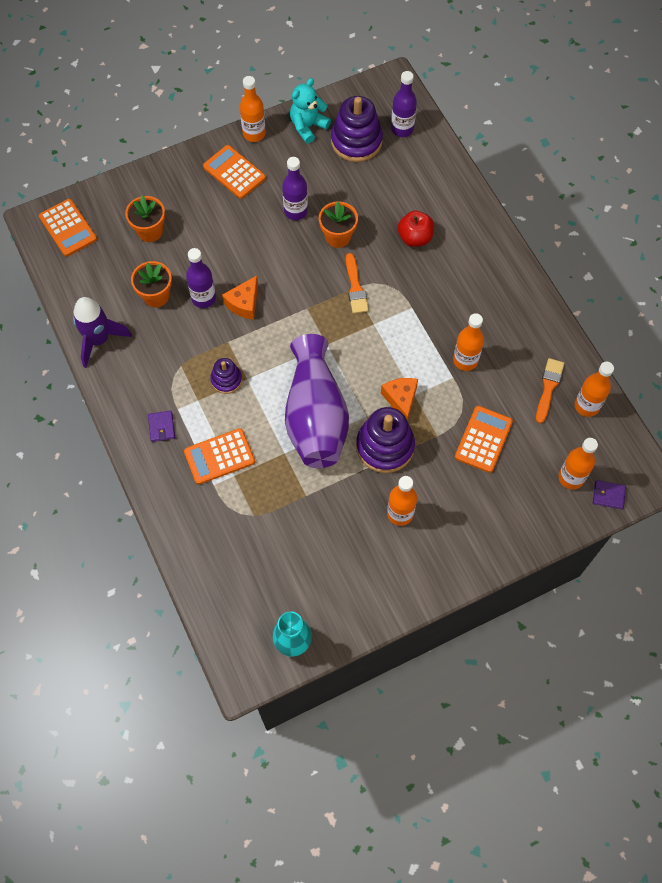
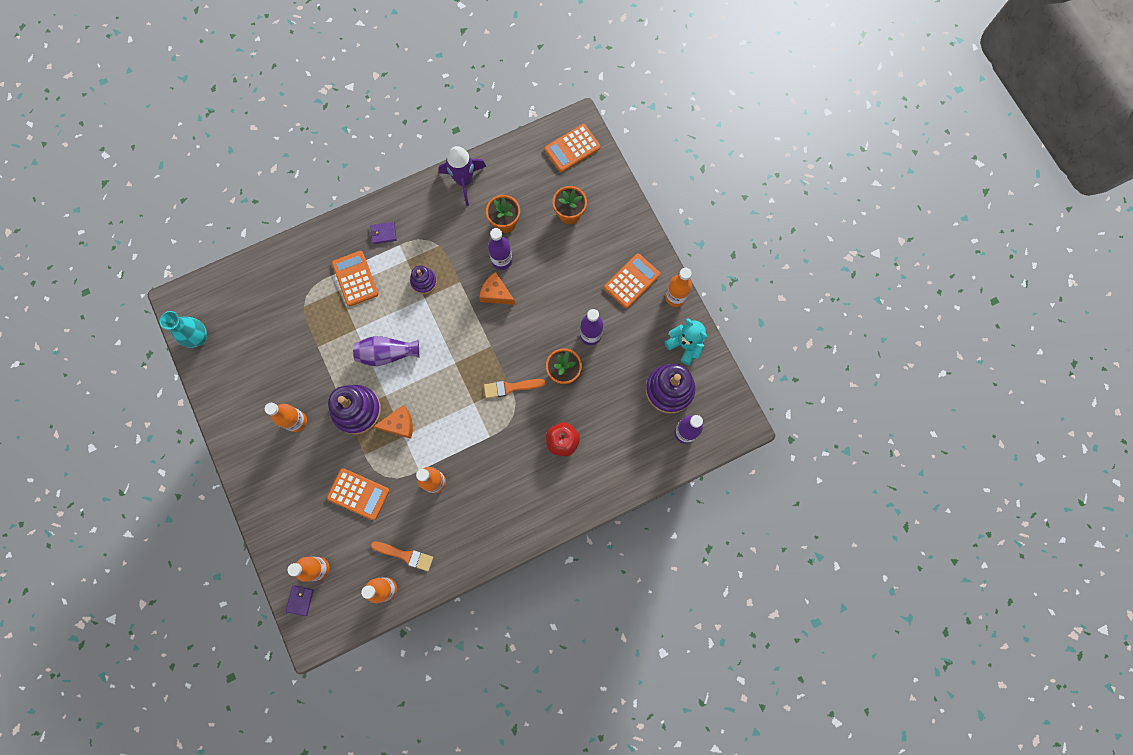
camera: 90 degrees right, 10 degrees up
(315, 416) = (387, 354): purple vase -> purple vase, size x0.57

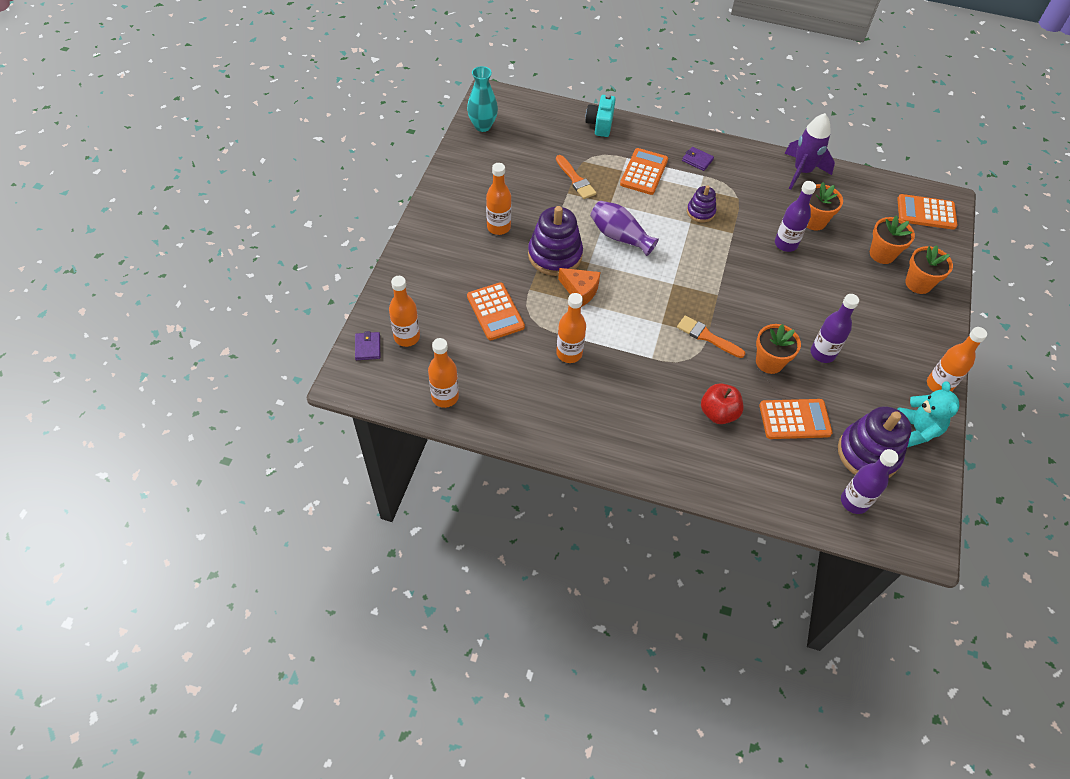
camera: 40 degrees right, 20 degrees down
(285, 259) = (600, 124): none -> turquoise camera
(300, 600) = (368, 347): purple wallet -> purple wallet turned 60 degrees counterclockwise
(405, 555) = (487, 386): orange brush -> orange brush (575, 179)
(496, 293) = (758, 262): orange cheese -> none
(609, 220) = (918, 283): none -> orange flower pot
(632, 281) = (902, 342): orange calculator -> orange calculator (794, 419)

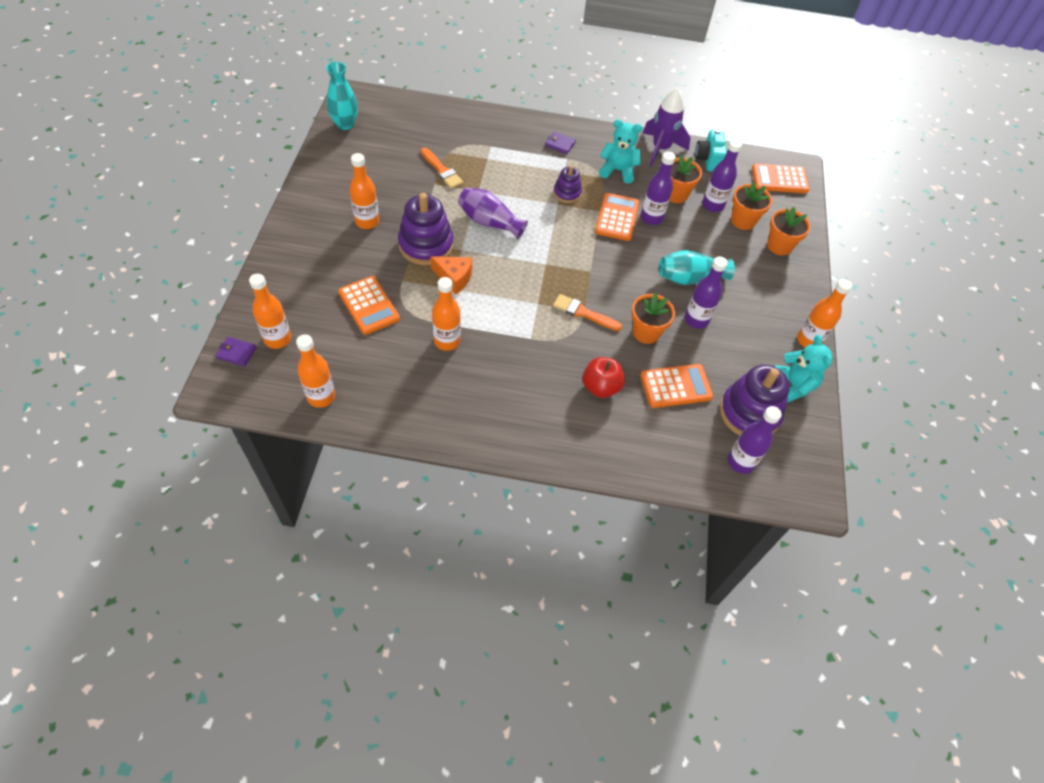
camera: 10 degrees left, 0 degrees up
(368, 347) = (236, 353): purple wallet -> purple wallet turned 60 degrees counterclockwise
(600, 124) = (462, 116): turquoise camera -> turquoise camera (708, 160)
(644, 172) = (508, 159): orange calculator -> orange calculator (617, 217)
(755, 192) = (618, 171): none -> turquoise teddy bear
(820, 310) = (689, 278): none -> turquoise vase
(851, 235) = (713, 205): none -> purple bottle

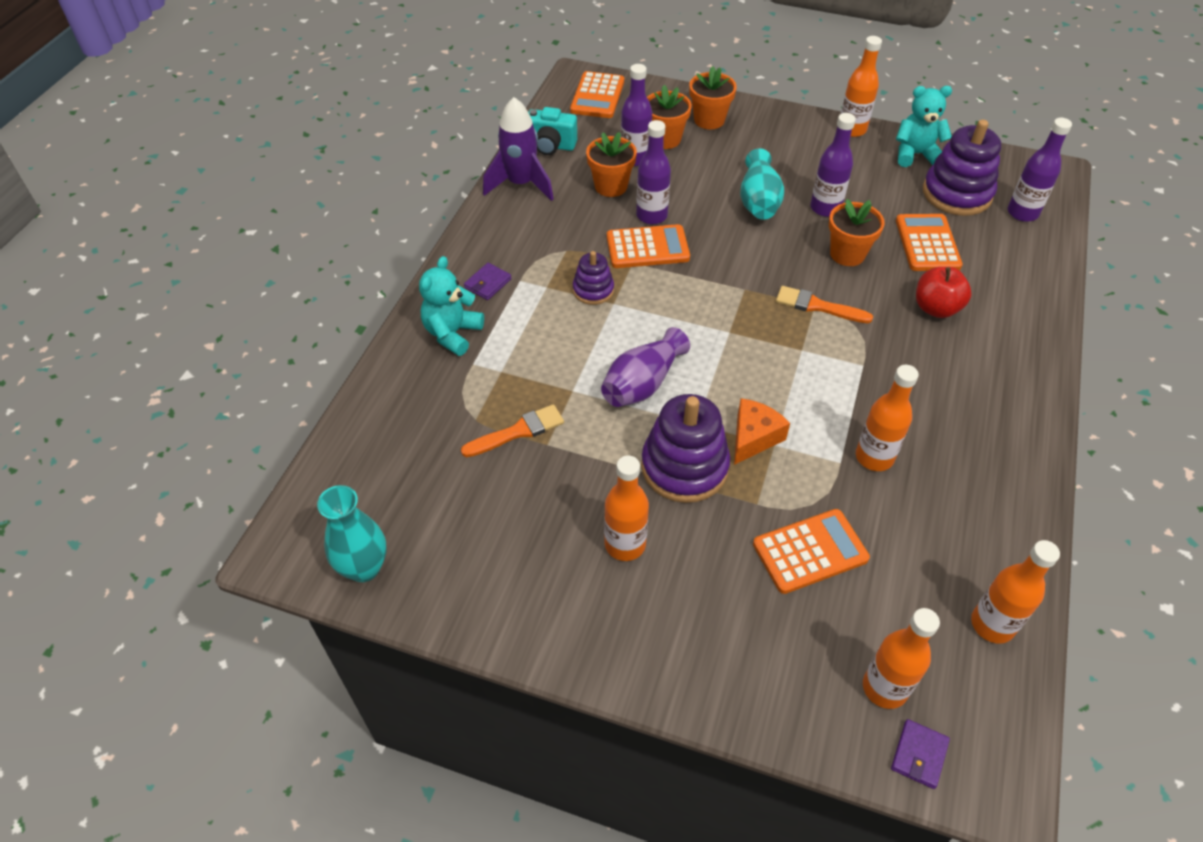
camera: 75 degrees left, 5 degrees down
(583, 313) = (818, 306): orange brush -> orange brush turned 75 degrees clockwise
(617, 217) = (647, 247): orange calculator -> orange calculator turned 150 degrees clockwise
(618, 171) = (556, 232): turquoise teddy bear -> turquoise teddy bear (452, 333)

